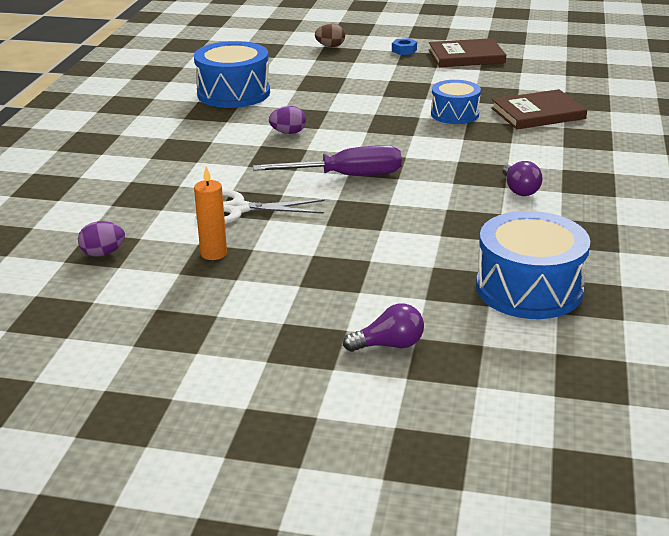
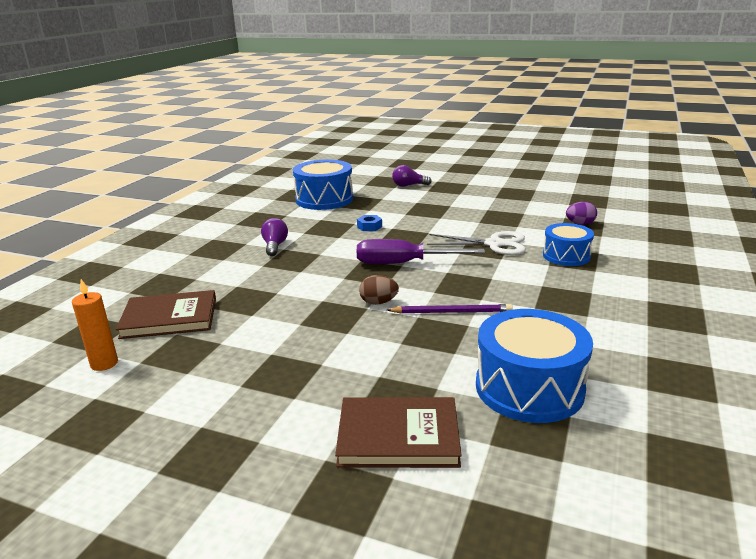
camera: 170 degrees left, 5 degrees down
(213, 253) = (505, 220): orange candle -> orange candle (104, 363)
(288, 133) = (452, 312): purple egg -> purple pencil
(330, 46) = (350, 531): brown egg -> brown egg (378, 302)
(404, 50) = (215, 490): blue nut -> blue nut (369, 227)
(454, 114) = (258, 324): blue drum -> blue drum (566, 256)
(466, 56) = (127, 453): brown book -> brown book (398, 436)

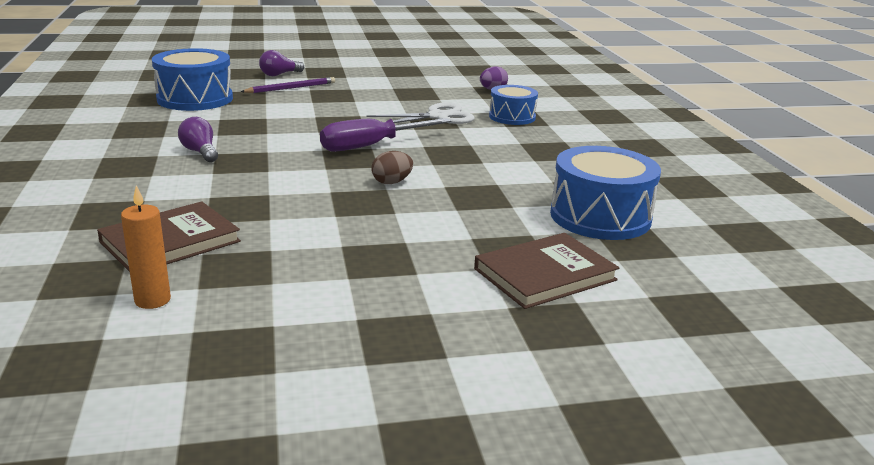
camera: 35 degrees left, 0 degrees up
(369, 227) = (288, 118): blue nut -> none
(452, 312) = (470, 177): purple pencil -> purple pencil (291, 88)

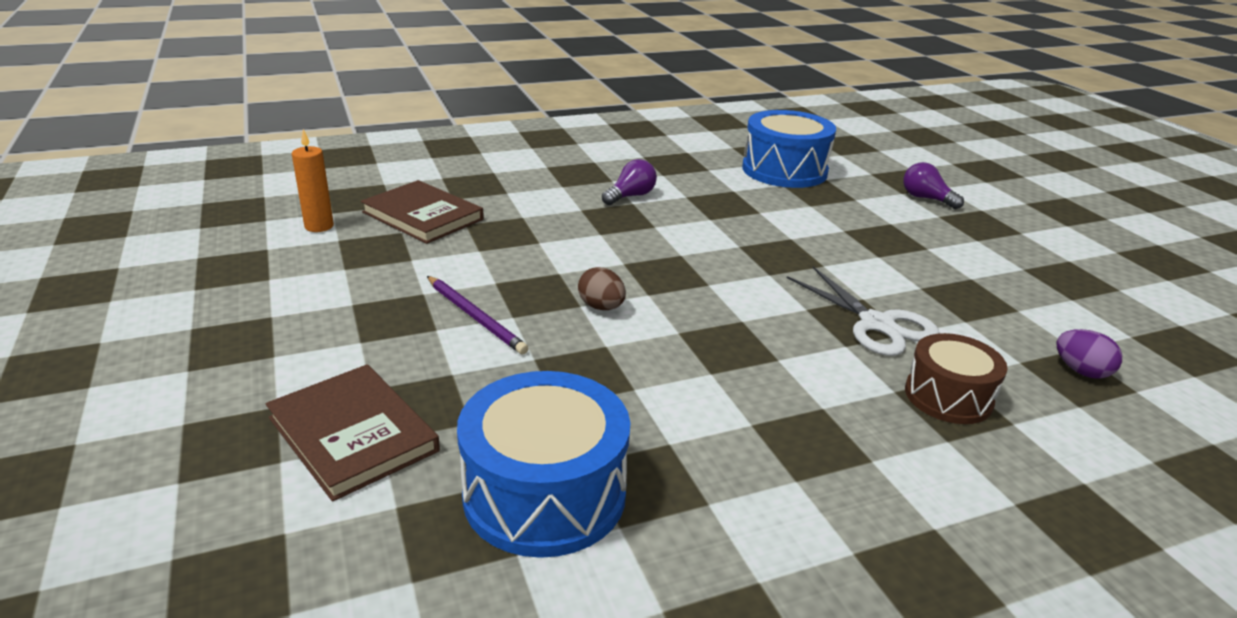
camera: 80 degrees right, 5 degrees up
(291, 88) = (881, 212): purple pencil -> purple pencil (475, 317)
(371, 146) = (715, 283): purple screwdriver -> none
(512, 117) = (948, 396): blue drum -> brown drum

